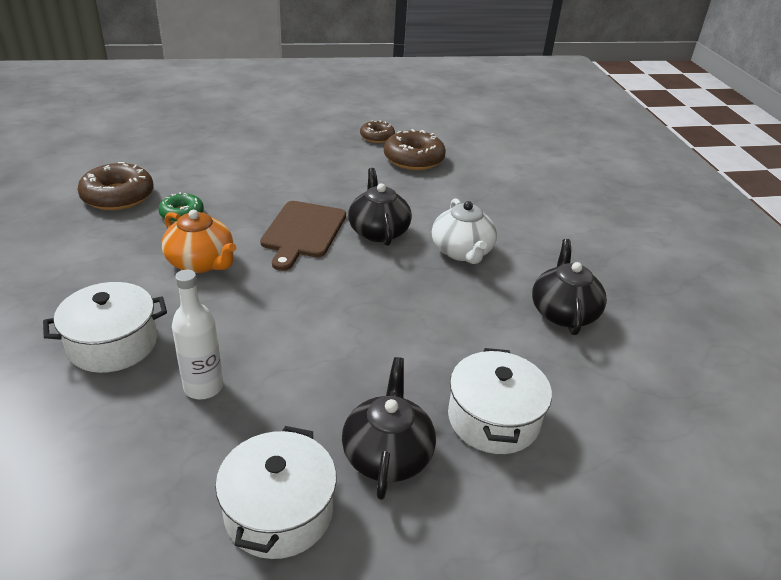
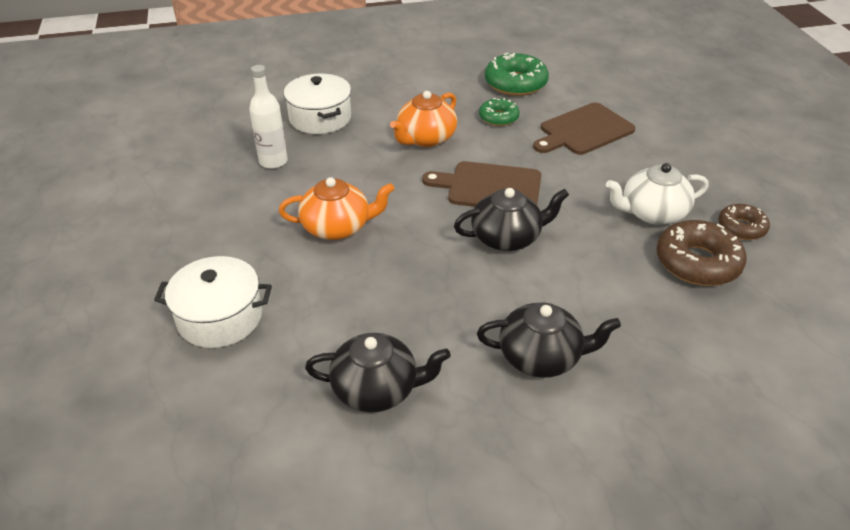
camera: 90 degrees right, 5 degrees up
(118, 196) = (515, 83): brown donut -> green donut
(227, 173) = (583, 130): none -> brown cutting board
(279, 511) = (155, 207): white pot -> none
(350, 331) = (337, 227): none -> orange teapot
(387, 454) = (192, 254): black teapot -> black teapot (541, 357)
(462, 252) = (483, 304): white teapot -> white teapot (652, 213)

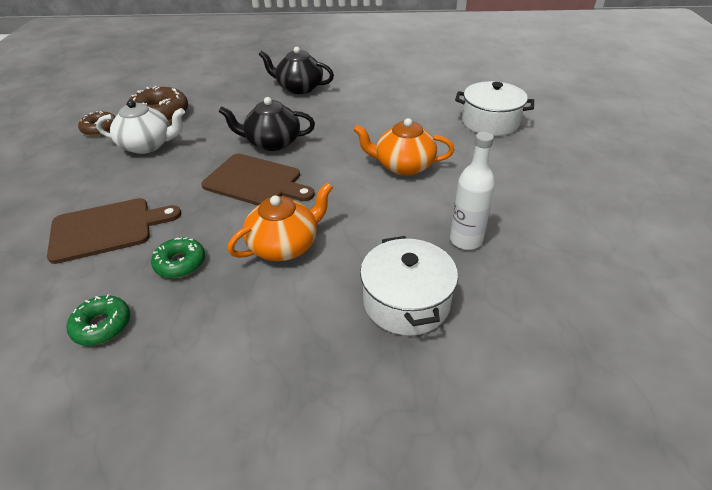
camera: 165 degrees left, 0 degrees up
(376, 389) = (394, 86): black teapot -> none
(515, 83) = (102, 326): green donut -> green donut, size x0.60

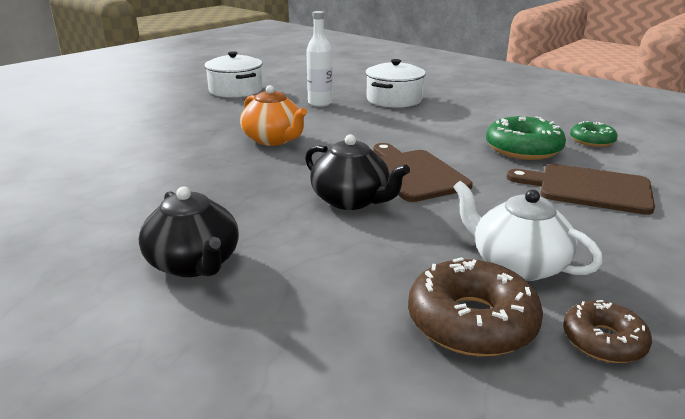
camera: 140 degrees left, 15 degrees down
(180, 263) = (523, 149): green donut -> green donut, size x1.68
(285, 245) = (435, 133): orange teapot -> none
(490, 122) = (135, 138): white pot -> white pot (235, 90)

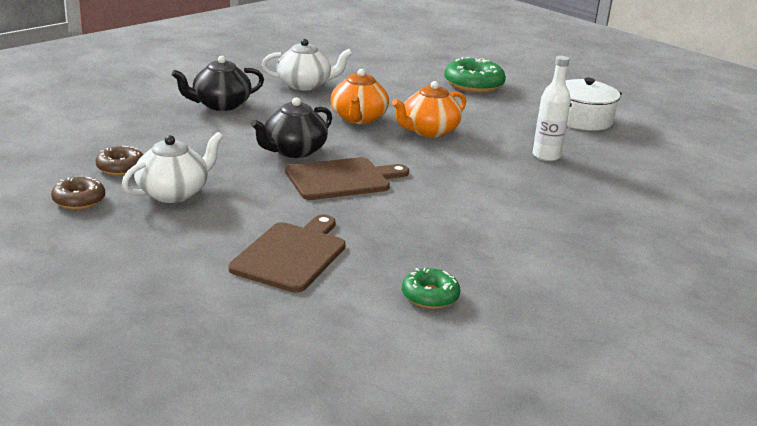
camera: 90 degrees right, 0 degrees up
(115, 205) = (305, 85): none -> white teapot
(242, 170) = (358, 118): none -> orange teapot
(394, 99) = (574, 197): white pot -> none
(471, 322) = (120, 167): brown donut -> brown donut, size x0.60
(523, 149) = (402, 244): green donut -> green donut (473, 84)

